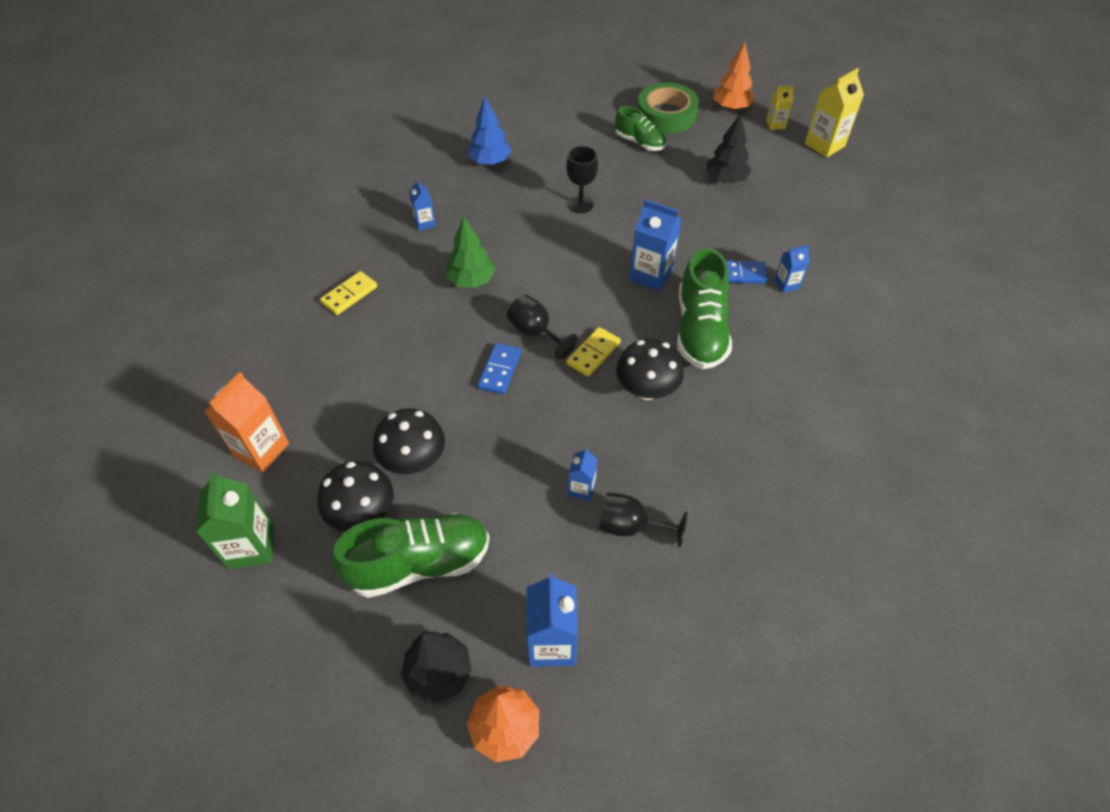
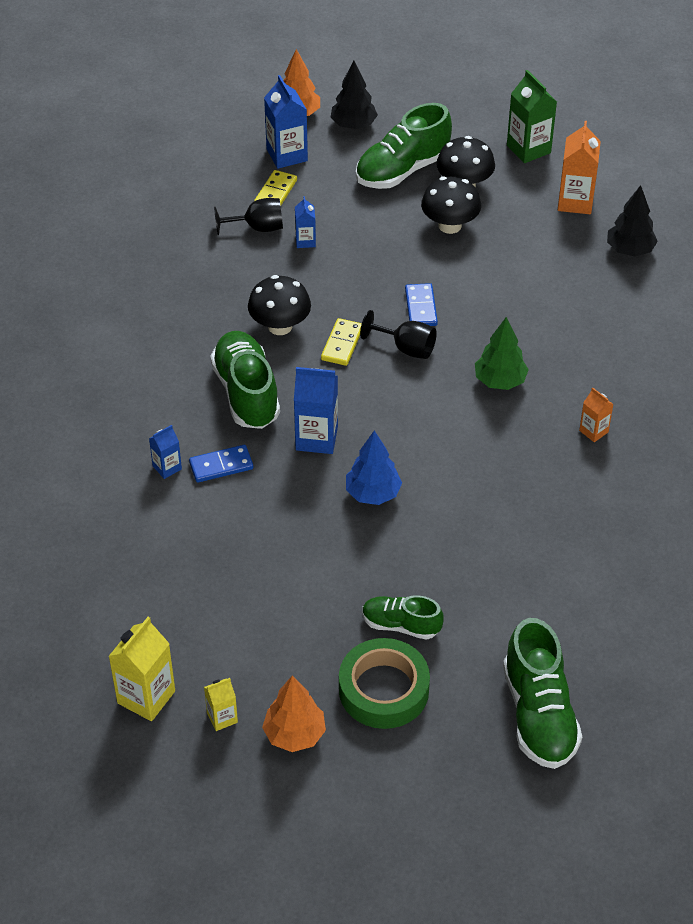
camera: 160 degrees right, 5 degrees down
(349, 295) = (609, 335): yellow domino -> yellow domino (275, 193)
(425, 223) = (593, 431): blue carton -> orange carton
(490, 162) = (575, 536): blue tree -> blue tree (373, 493)
(577, 84) = (538, 714): none -> green shoe
(580, 204) = (433, 505): black goblet -> none
(725, 179) = (269, 594): black tree -> black tree (630, 250)

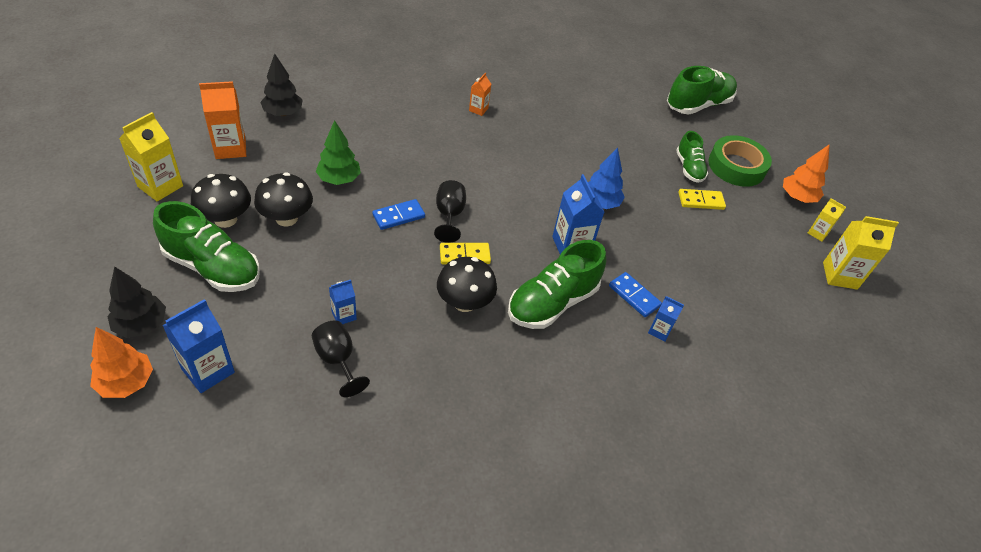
camera: 120 degrees left, 0 degrees up
(275, 193) = (276, 362): yellow domino -> yellow domino (701, 201)
(500, 381) = (456, 159): green tree -> green tree (339, 179)
(528, 149) = (160, 186): green carton -> yellow carton

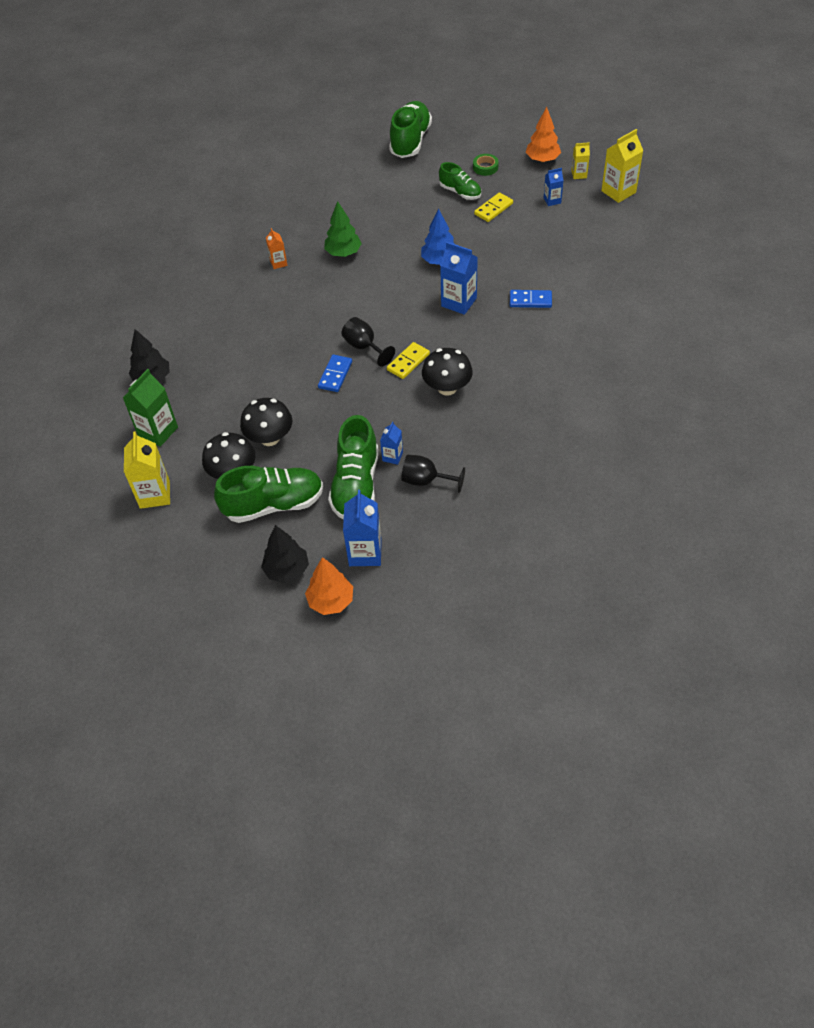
camera: 35 degrees left, 5 degrees up
(230, 148) = (158, 431): orange carton -> green carton
(339, 179) = (262, 386): green tree -> green tree (343, 253)
(552, 303) = (493, 344): green shoe -> green shoe (356, 485)
(659, 331) = (567, 308): blue carton -> blue carton (552, 200)
(736, 166) = (485, 167): green tape -> green tape, size x0.49

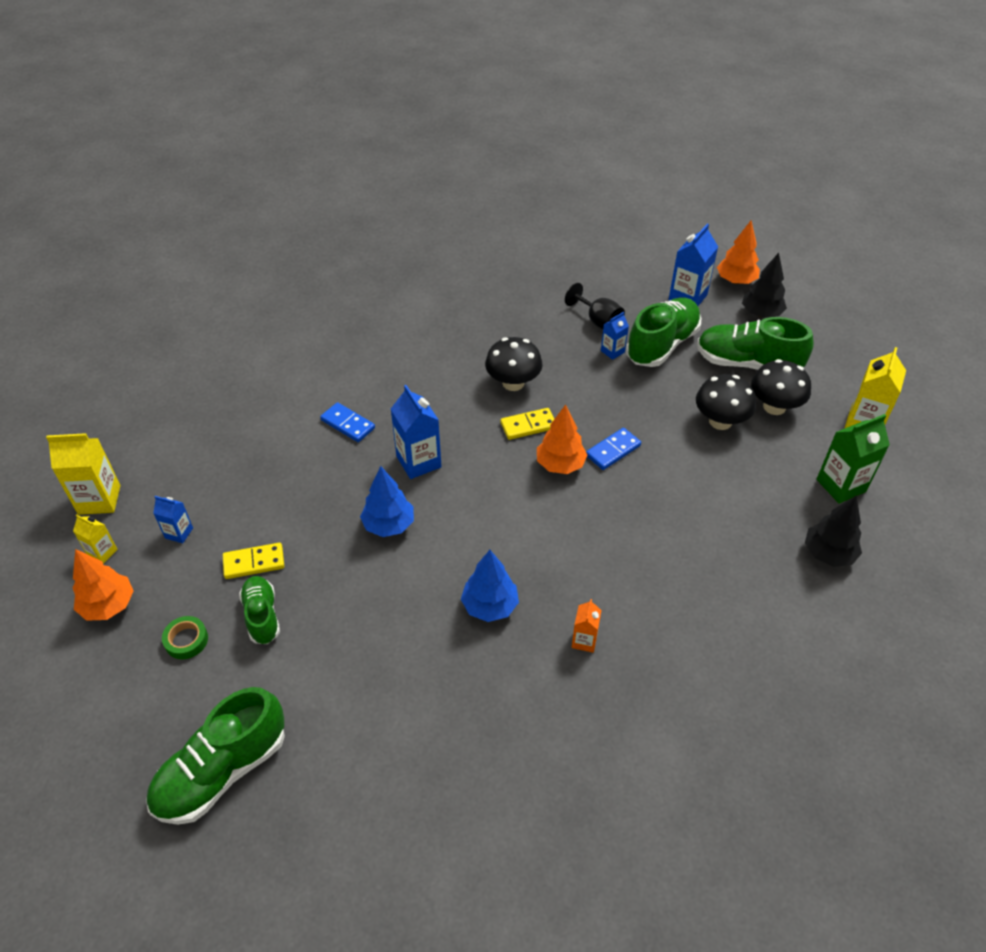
camera: 150 degrees left, 5 degrees down
(343, 253) = (490, 606): green tree -> blue tree
(364, 347) = (560, 465): black goblet -> orange tree

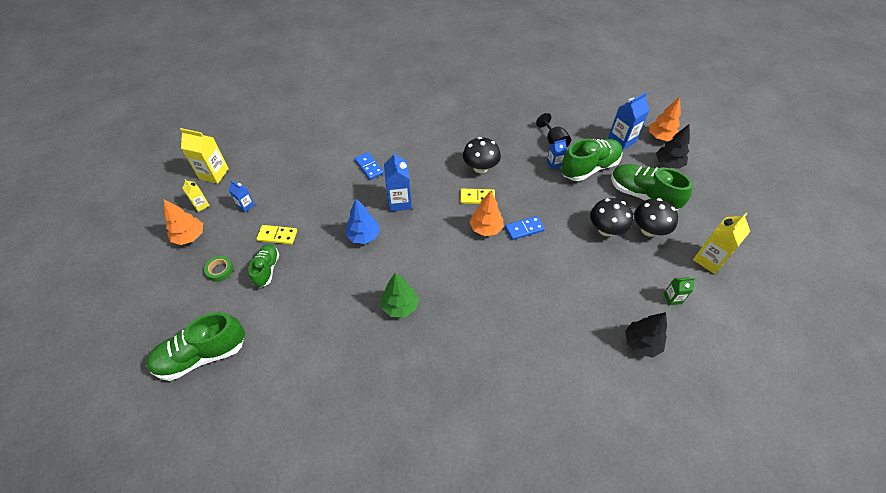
camera: 20 degrees right, 5 degrees up
(490, 606) = (400, 306): blue tree -> green tree
(584, 640) = (448, 348): orange carton -> none
(841, 485) = (672, 298): green carton -> green carton, size x0.56

